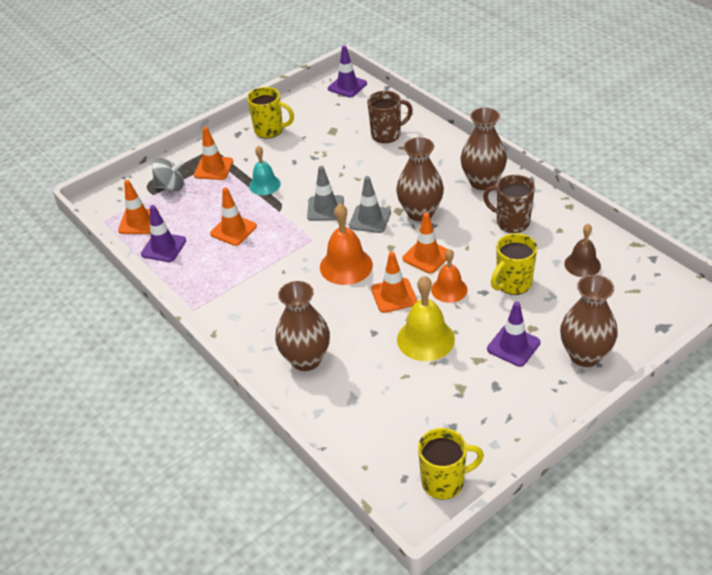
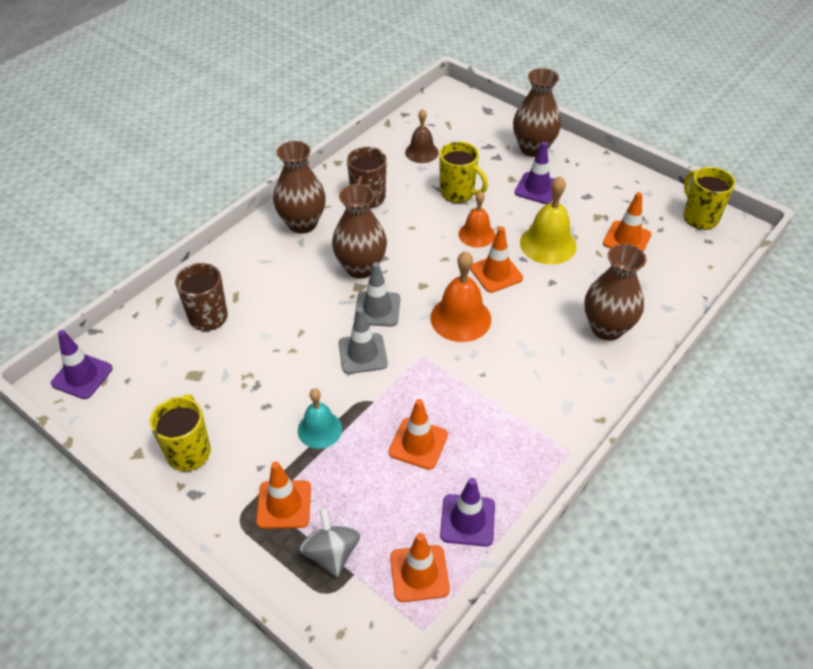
camera: 105 degrees left, 5 degrees up
(426, 256) = (431, 255): orange traffic cone -> orange traffic cone (627, 239)

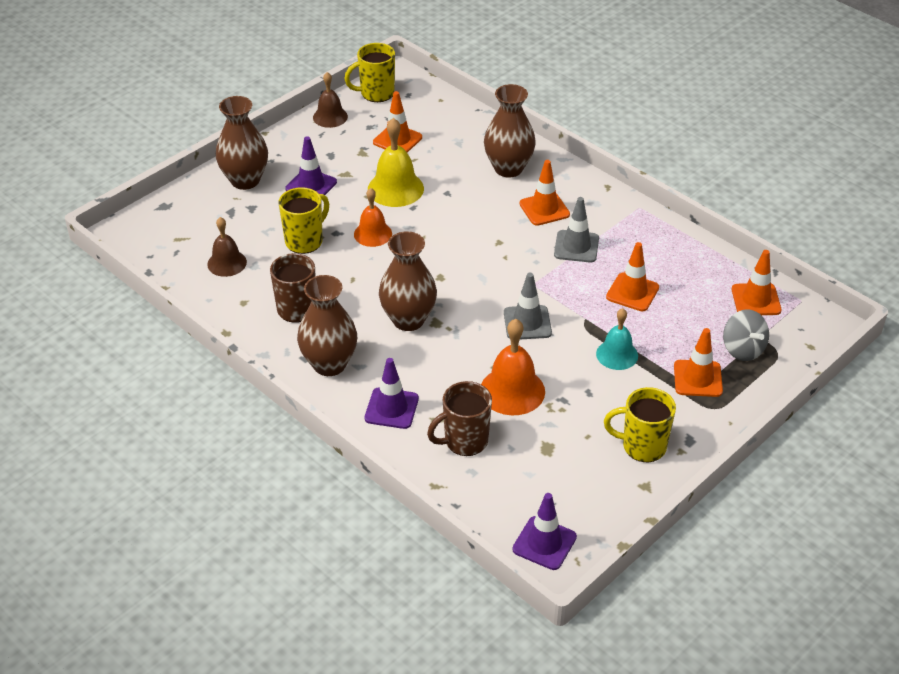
camera: 85 degrees left, 5 degrees down
(331, 553) = (743, 349): grey spinning top -> grey spinning top turned 105 degrees counterclockwise
(377, 309) = (469, 310): grey traffic cone -> grey traffic cone (576, 246)
(460, 318) = (487, 255): orange bell -> orange bell (512, 391)
(467, 520) = (706, 269): purple traffic cone -> purple traffic cone (391, 408)
(496, 273) = (431, 226): orange traffic cone -> orange traffic cone (544, 209)
(647, 189) = (330, 117): none -> brown bell

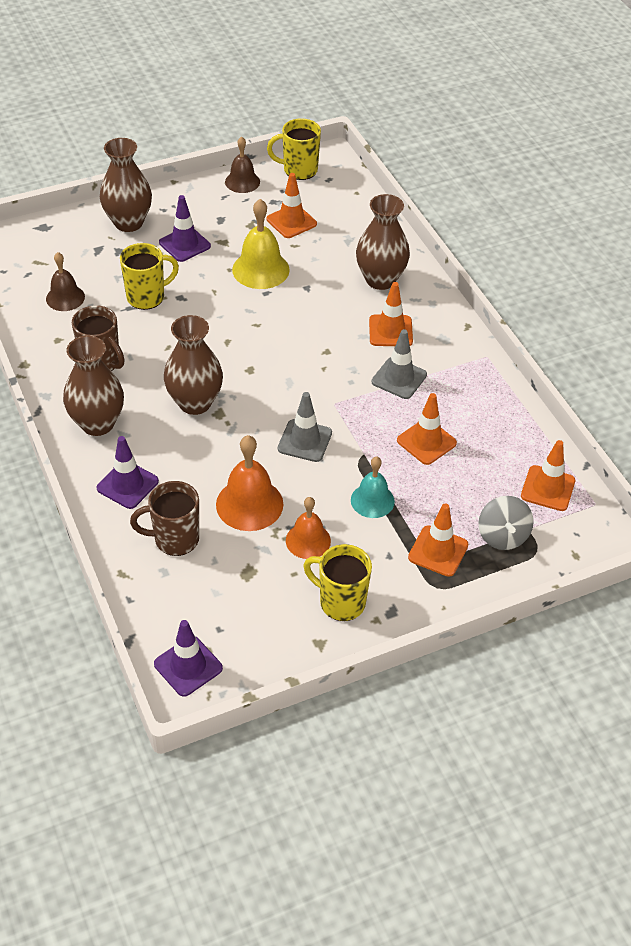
camera: 20 degrees right, 5 degrees up
(373, 234) = (213, 308): orange bell -> orange bell (308, 540)

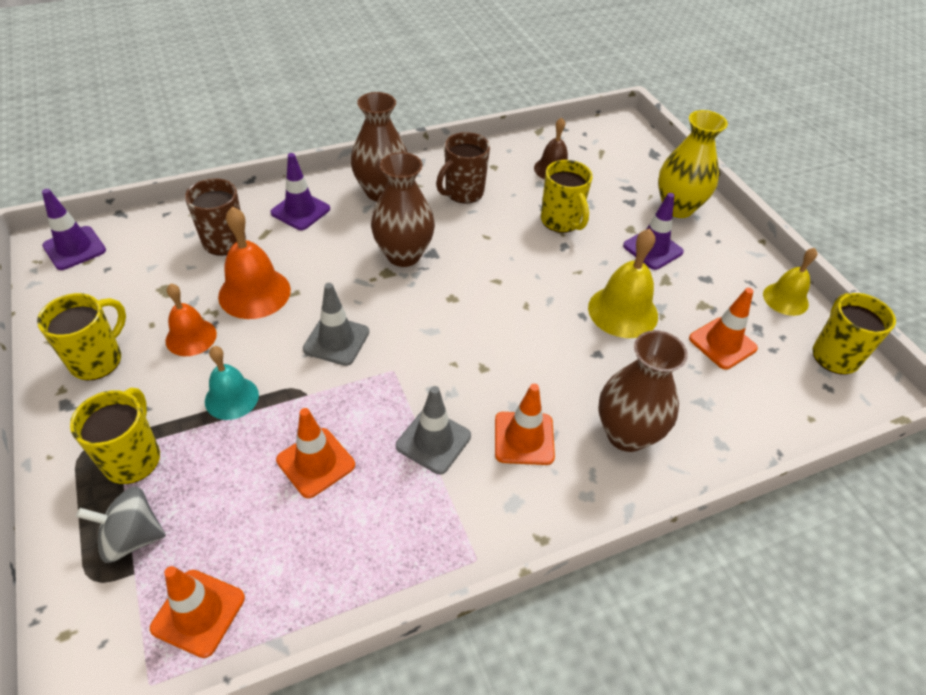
camera: 90 degrees right, 0 degrees up
(128, 223) = (677, 208): brown vase -> yellow vase
(242, 182) = (785, 299): brown bell -> yellow bell
(438, 551) = (133, 459): orange traffic cone -> yellow mug

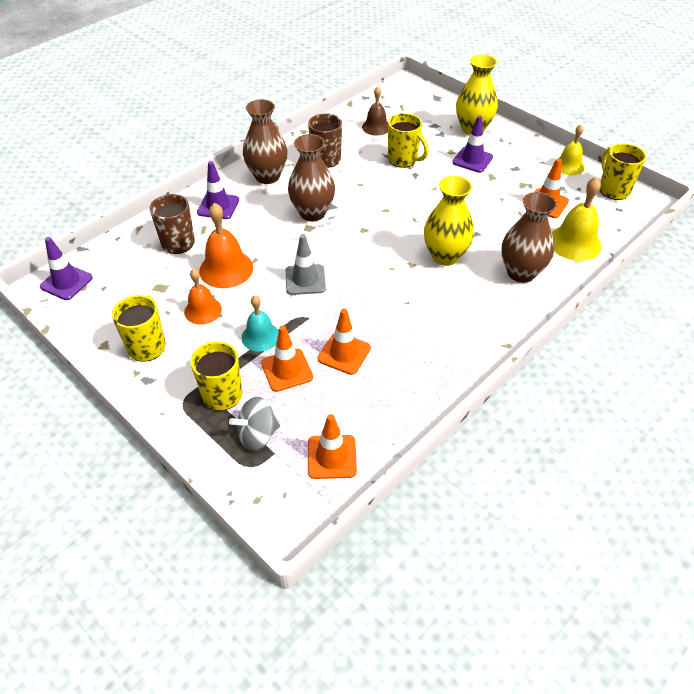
camera: 20 degrees left, 0 degrees up
(433, 441) = (409, 316): grey traffic cone -> none
(524, 438) = (462, 296): orange traffic cone -> orange traffic cone (287, 370)
(535, 371) = (445, 256): none -> yellow vase
(623, 311) = (477, 203): yellow bell -> yellow bell (574, 243)

